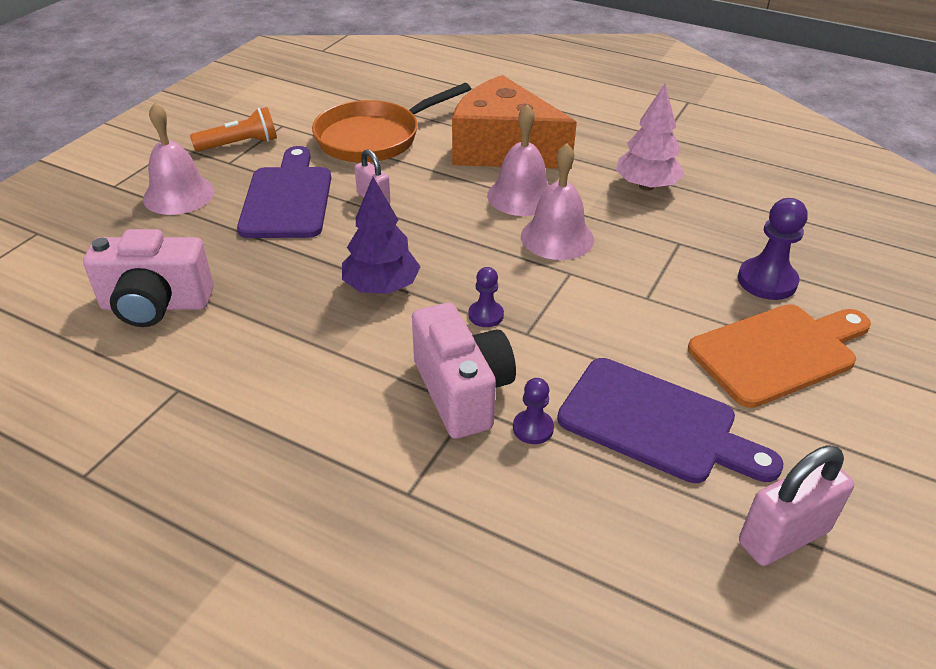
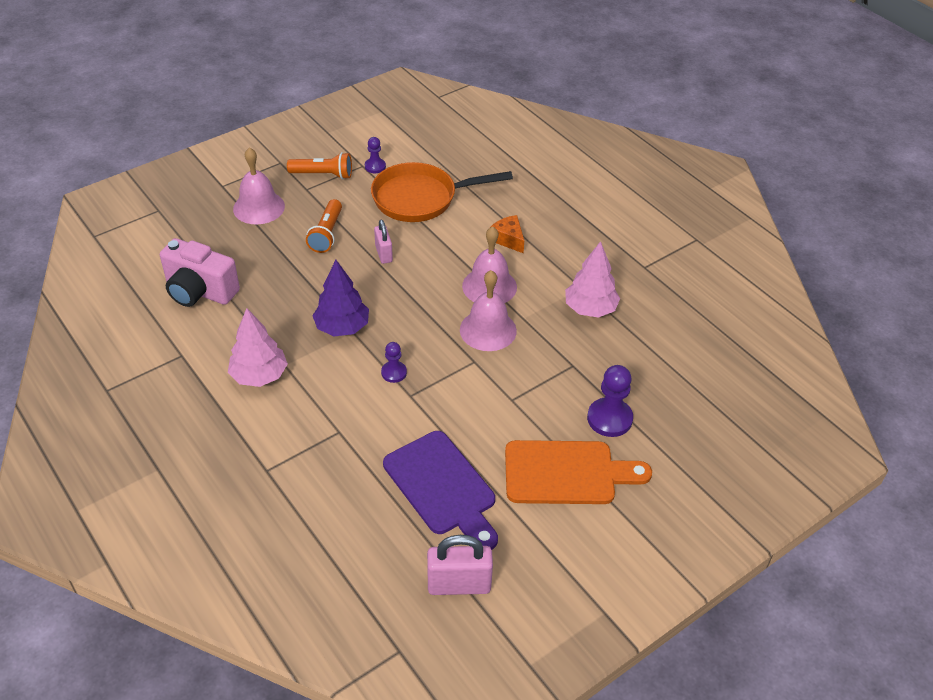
camera: 25 degrees right, 5 degrees up
(287, 198) = (326, 234): purple cutting board -> orange flashlight
(310, 377) = (259, 376): none -> pink tree
(462, 392) = (341, 420): pink camera -> none
(503, 149) = (508, 239): orange cheese -> orange cheese, size x0.41
(533, 428) = (365, 460): purple pawn -> purple pawn (375, 166)

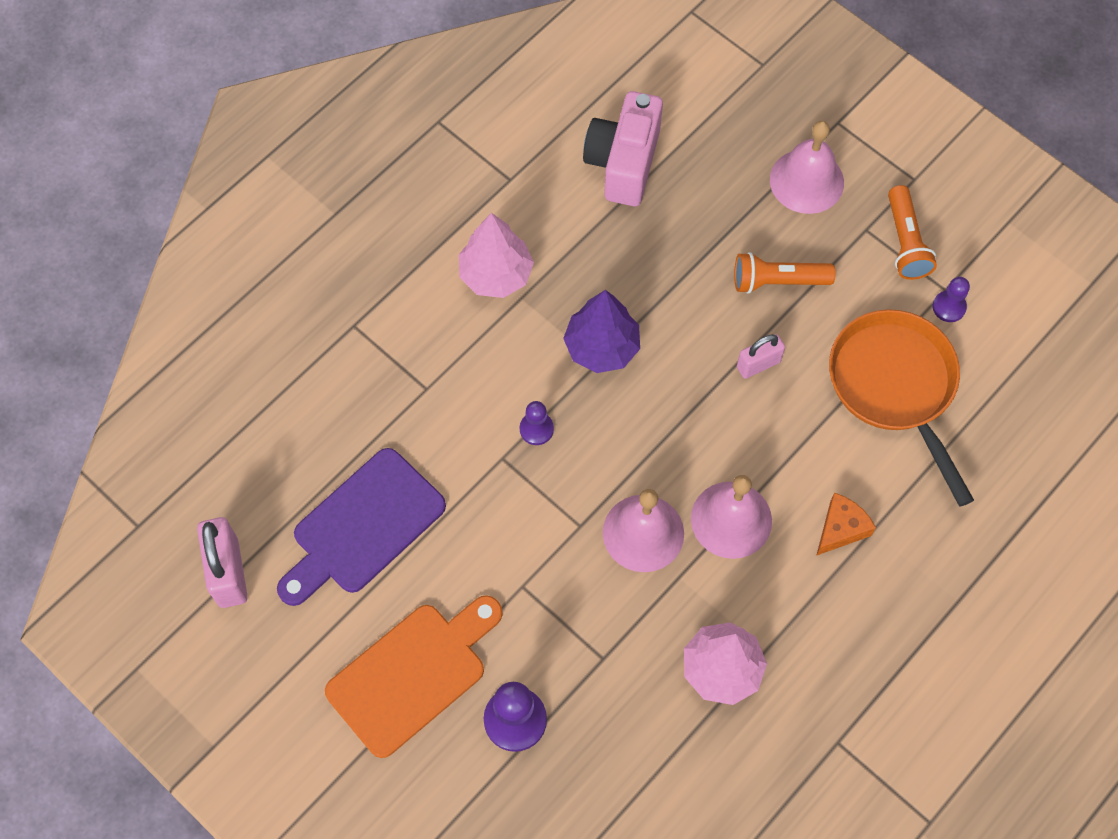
camera: 80 degrees right, 20 degrees up
(566, 473) = (412, 674): orange cutting board -> orange cutting board turned 120 degrees counterclockwise

